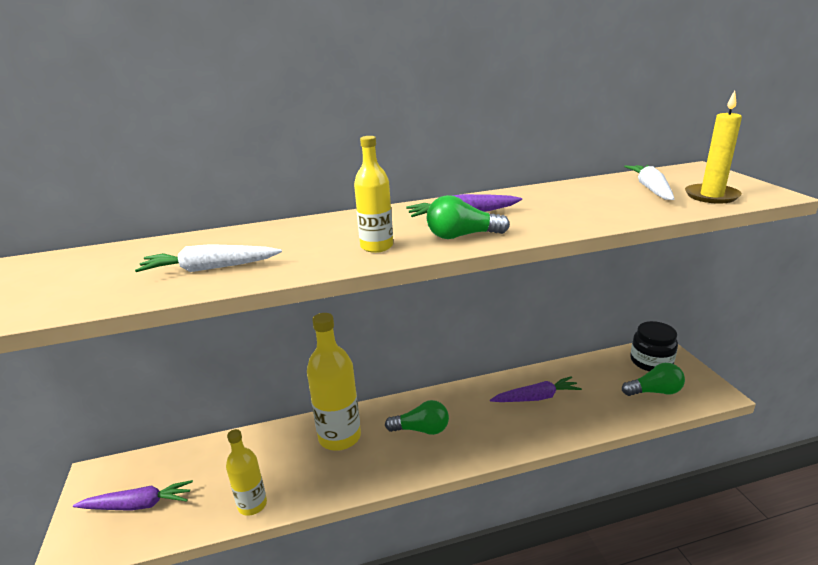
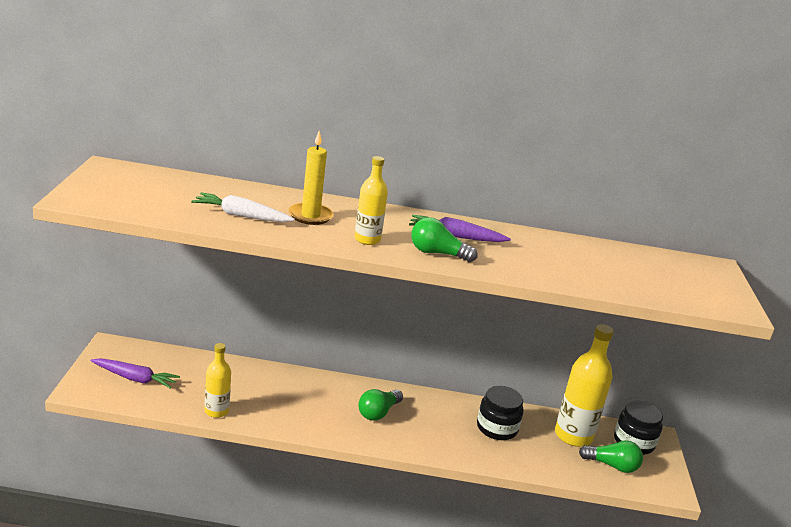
camera: 15 degrees right, 0 degrees up
(339, 437) = (307, 392): yellow bottle -> yellow bottle (573, 436)
(421, 430) = (378, 413): green light bulb -> green light bulb turned 105 degrees clockwise
(536, 398) = (497, 428): purple carrot -> black jar
(650, 189) = (641, 269): white carrot -> none
(711, 196) = (683, 292): yellow candle -> yellow candle (310, 216)

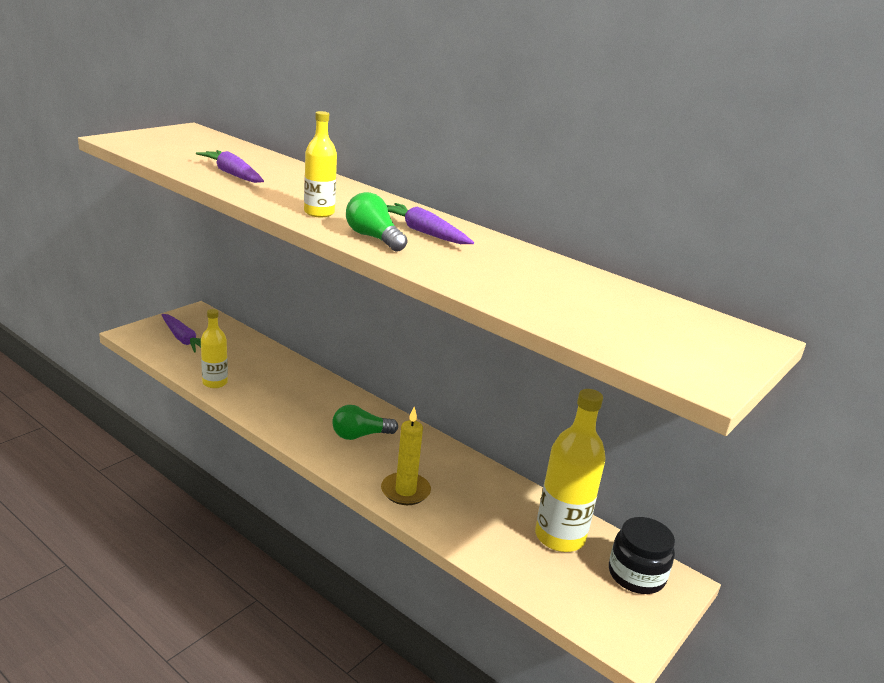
camera: 35 degrees right, 0 degrees up
(241, 216) = (232, 174): white carrot -> purple carrot
(310, 216) = (298, 188): yellow candle -> yellow candle (405, 491)
(497, 428) = (472, 494): black jar -> none
(612, 465) = (574, 585): green light bulb -> none

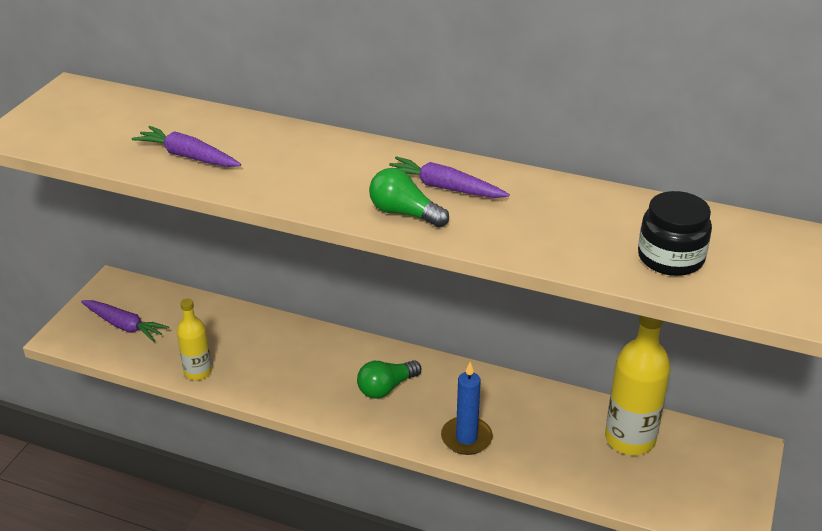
camera: 15 degrees left, 10 degrees up
(319, 213) = (324, 191): yellow bottle -> none
(405, 491) = (466, 438): yellow candle -> blue candle
(636, 575) = (712, 455): black jar -> black jar (670, 258)

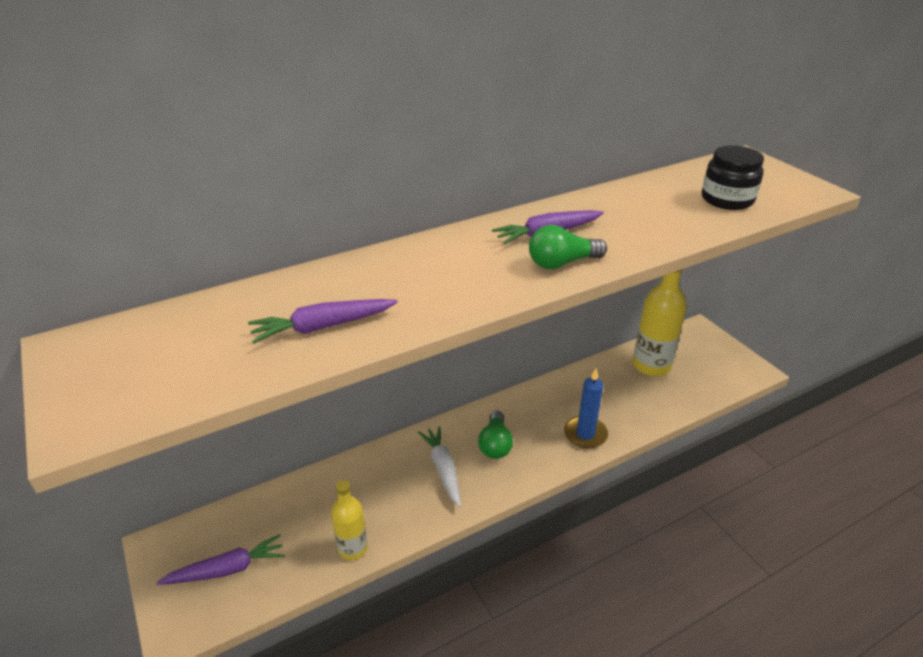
camera: 50 degrees left, 0 degrees up
(324, 373) = (443, 469): none -> white carrot

